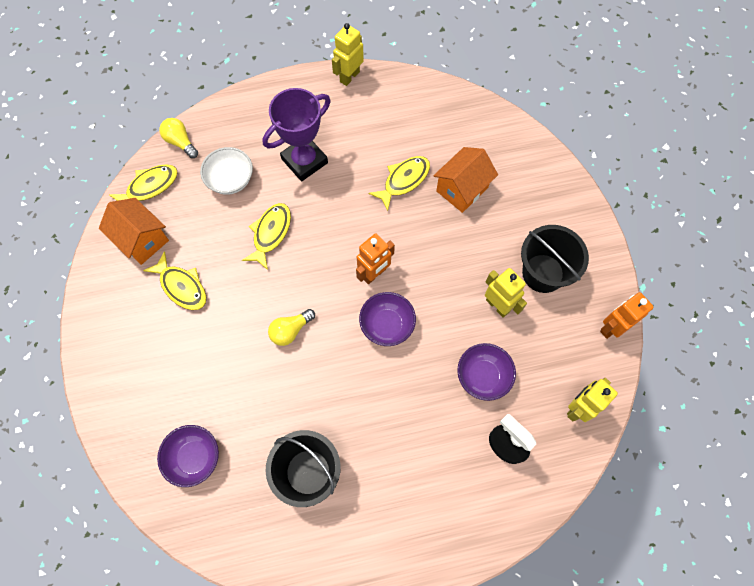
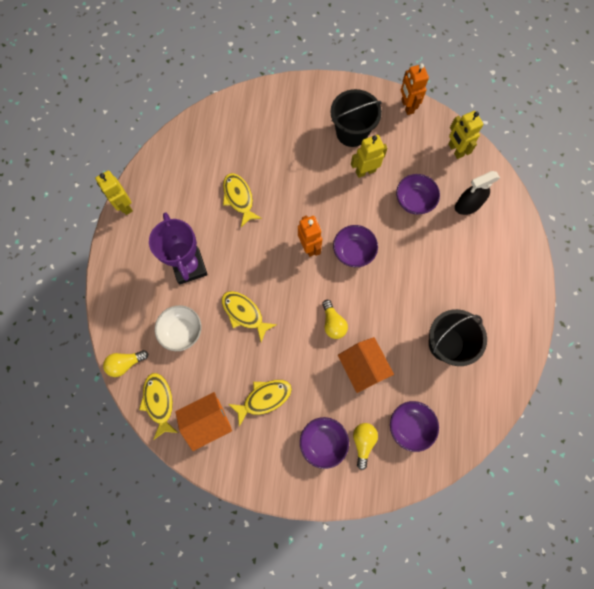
camera: 70 degrees left, 5 degrees up
(150, 364) = (323, 442): none -> purple bowl
(161, 409) = (363, 442): none -> yellow light bulb
(462, 189) = (264, 160): orange house -> orange house (362, 367)

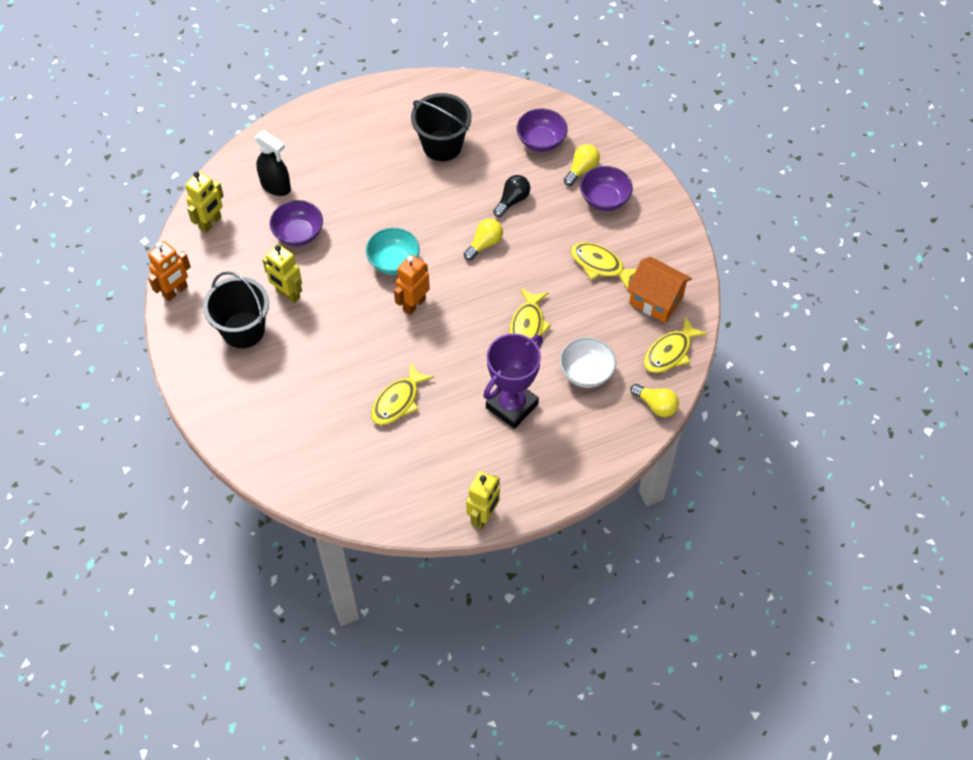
camera: 120 degrees left, 15 degrees down
(353, 251) = (393, 262): purple bowl -> turquoise bowl
(362, 367) = (512, 200): orange house -> black light bulb
(363, 442) = (581, 169): yellow light bulb -> yellow light bulb turned 150 degrees clockwise

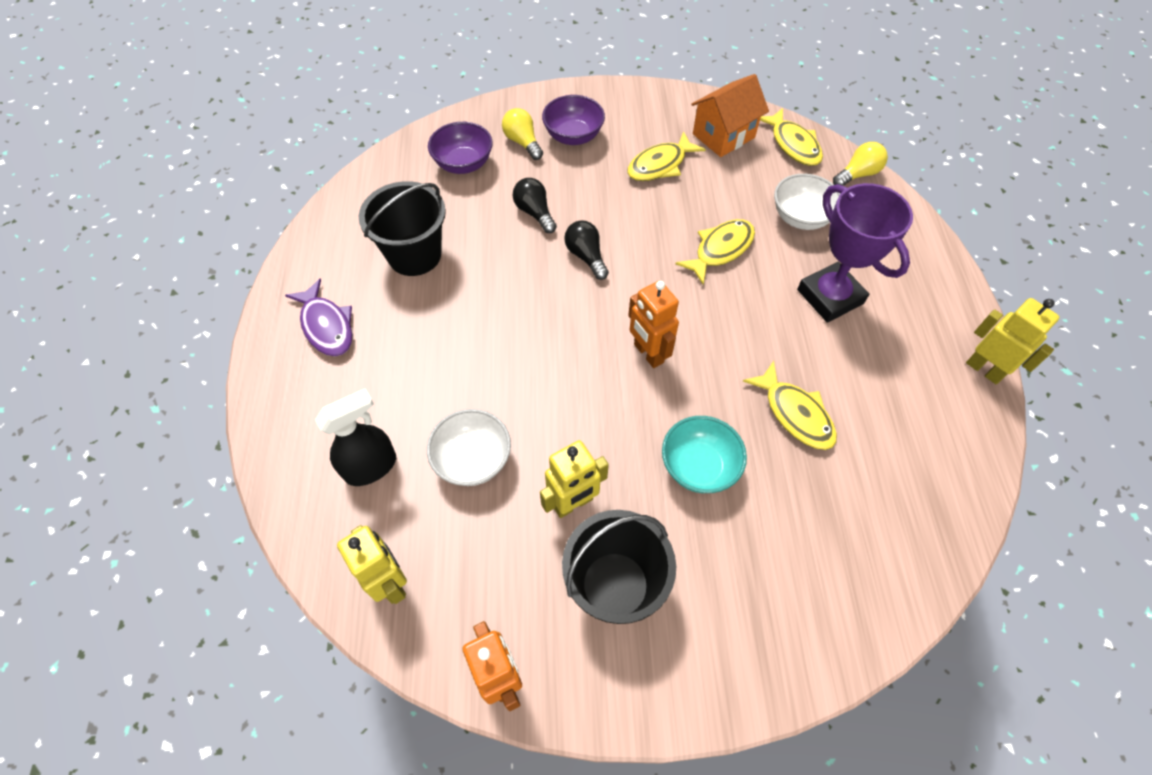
camera: 70 degrees left, 0 degrees up
(298, 234) = (473, 460): purple bowl -> white bowl
(365, 123) = (326, 326): none -> purple fish
(393, 262) = (572, 357): turquoise bowl -> turquoise bowl (699, 466)
(484, 244) = (586, 256): yellow light bulb -> black light bulb
(527, 325) = (720, 250): yellow fish -> yellow fish turned 75 degrees counterclockwise

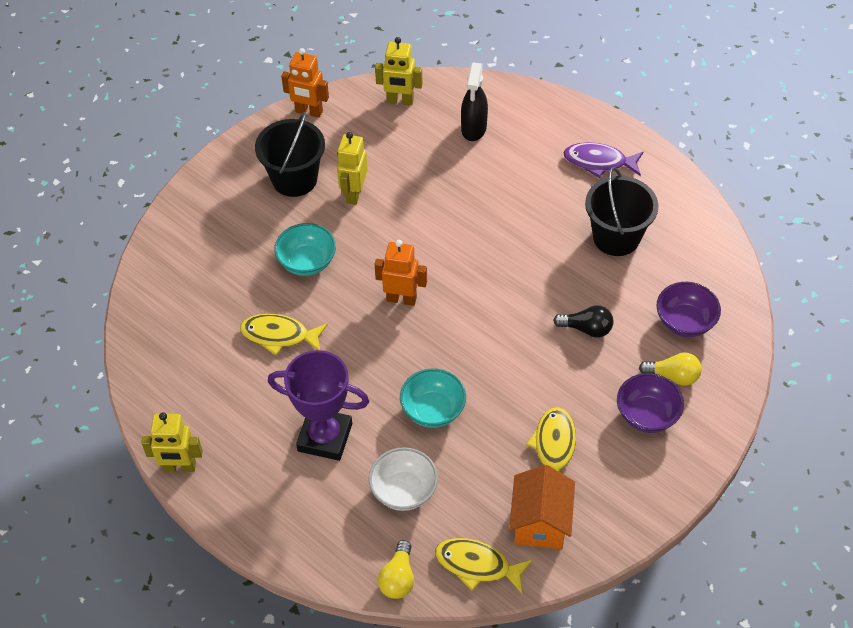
camera: 135 degrees right, 5 degrees down
(473, 460) = (428, 171): white bowl -> none
(586, 256) = (514, 327): black light bulb -> none
(720, 250) = (433, 410): yellow fish -> turquoise bowl

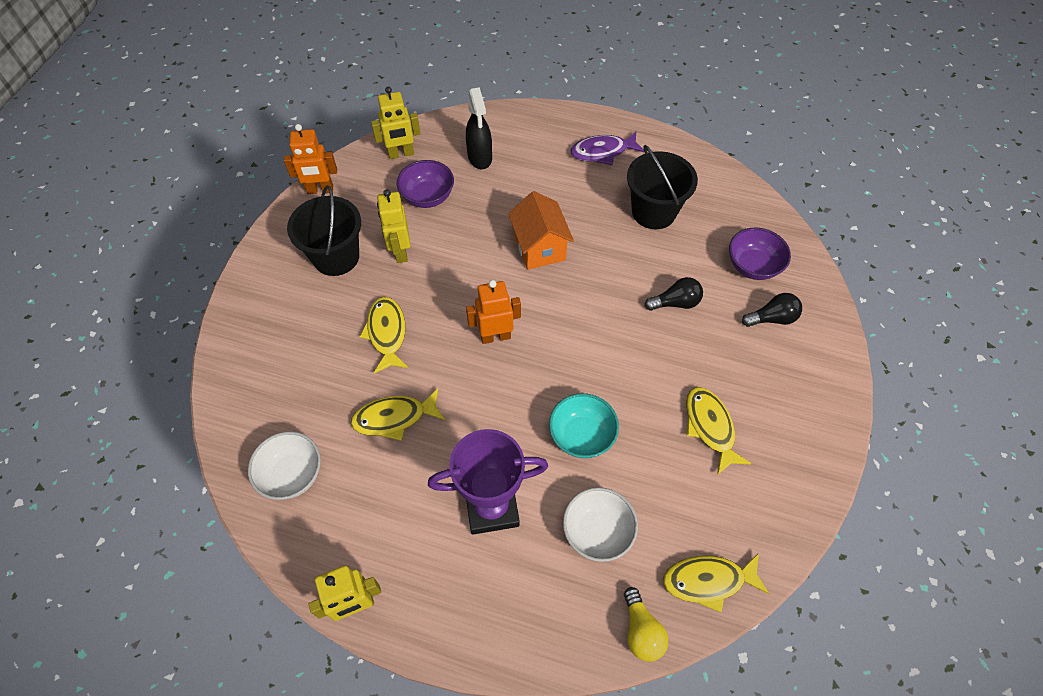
camera: 25 degrees left, 5 degrees up
(175, 349) = (292, 474): none -> white bowl
(307, 262) = (387, 333): turquoise bowl -> yellow fish
(540, 522) = (740, 509): orange house -> orange house (539, 248)
(647, 415) = (771, 363): purple bowl -> purple bowl (427, 197)
(673, 376) = (772, 318): yellow light bulb -> black light bulb

